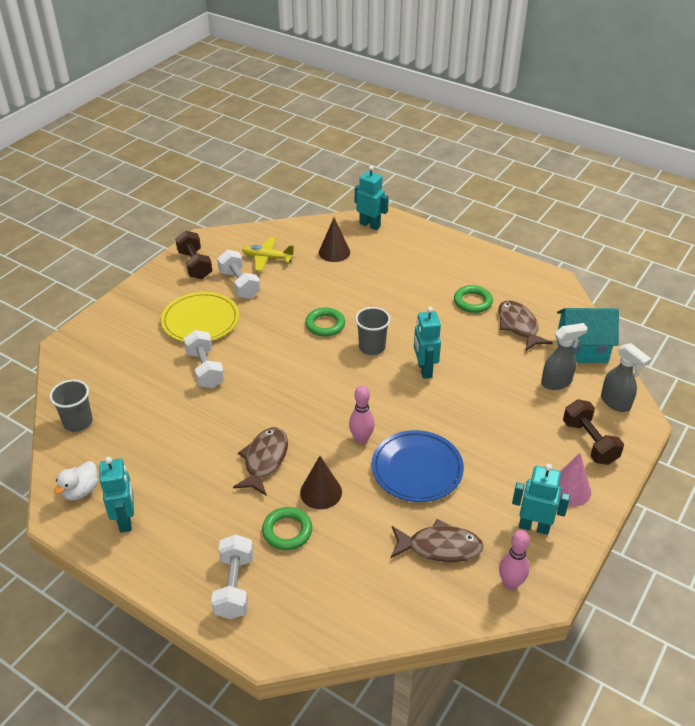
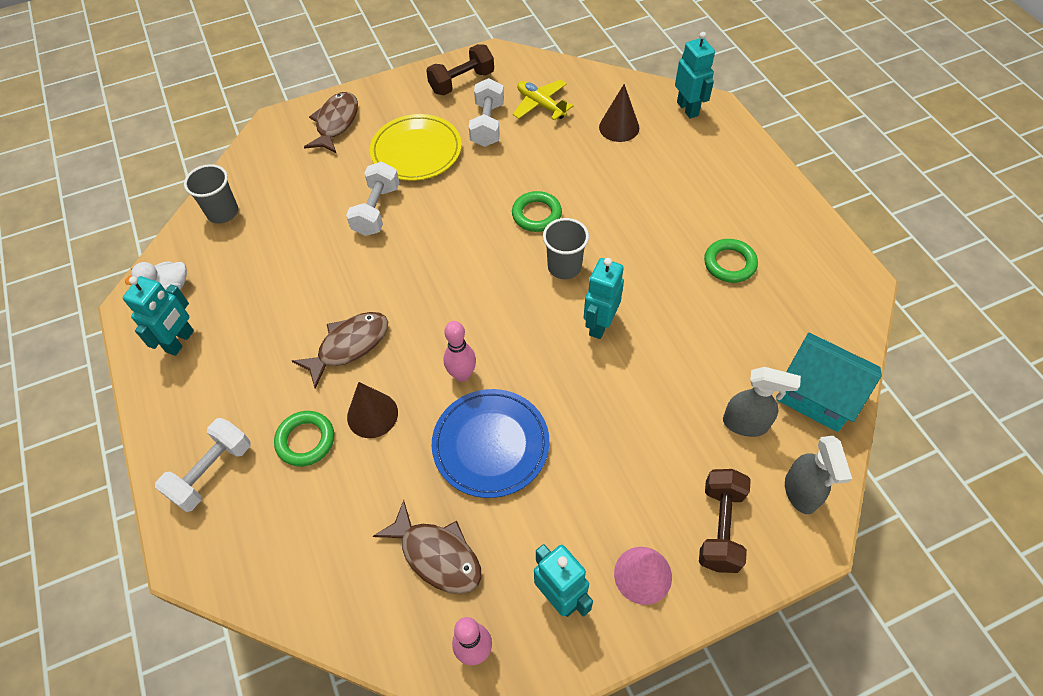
camera: 35 degrees right, 15 degrees up
(195, 265) = (462, 82): brown dumbbell -> brown dumbbell turned 45 degrees clockwise
(518, 326) = (761, 323): brown fish -> brown fish (336, 123)

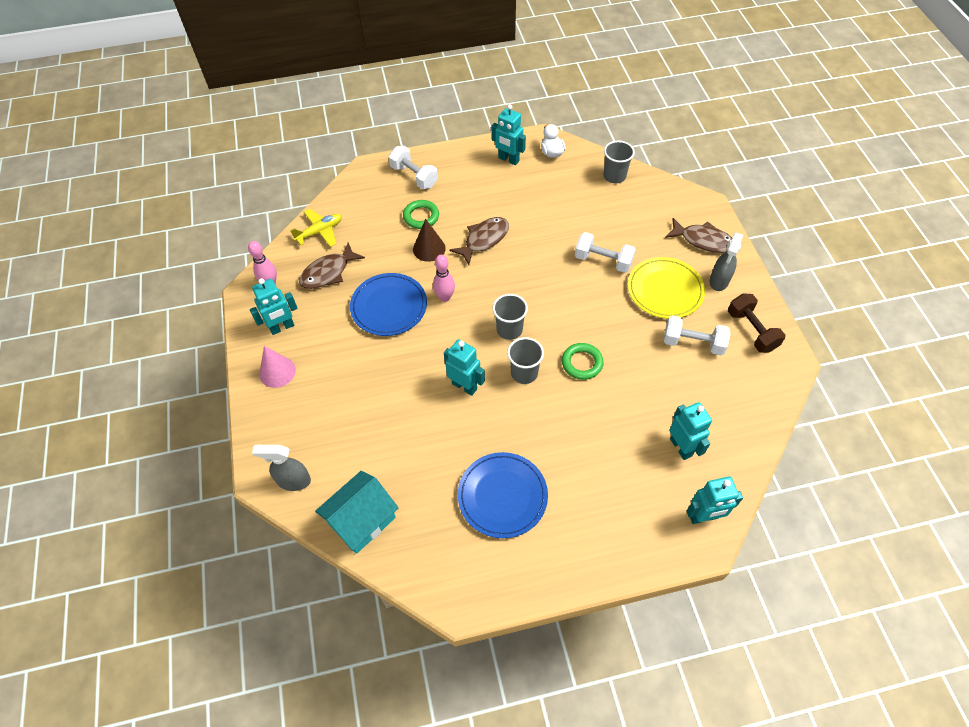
camera: 100 degrees right, 0 degrees up
(349, 346) = (484, 239): brown fish -> brown fish turned 105 degrees counterclockwise
(503, 291) = (509, 329): none -> grey cup
(541, 105) = (716, 388): yellow plane -> yellow plane (320, 232)
(619, 127) = (681, 447): brown cone -> turquoise robot
(720, 527) = (289, 423): brown dumbbell -> none
(729, 263) = (502, 496): green ring -> blue plate
(746, 424) = (355, 462): grey spray bottle -> grey spray bottle (719, 281)

